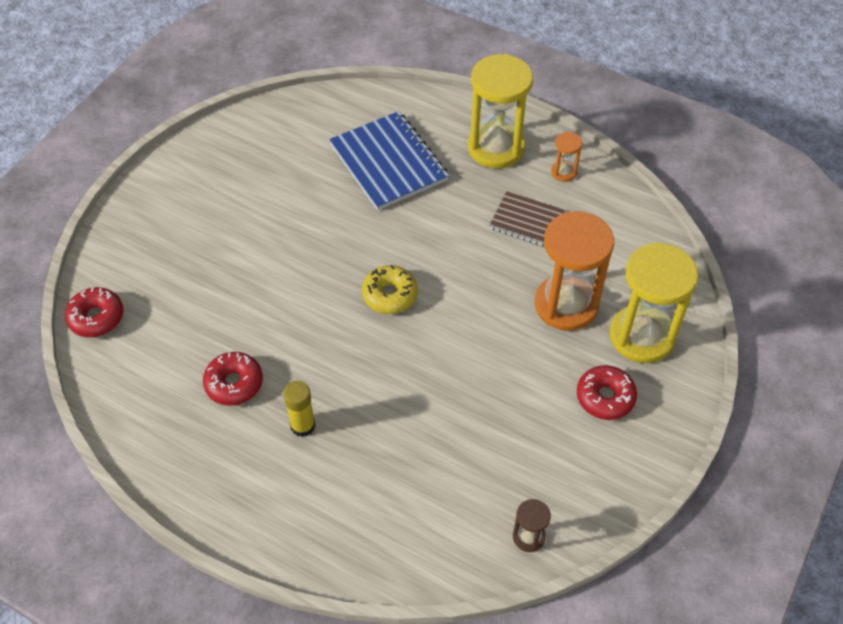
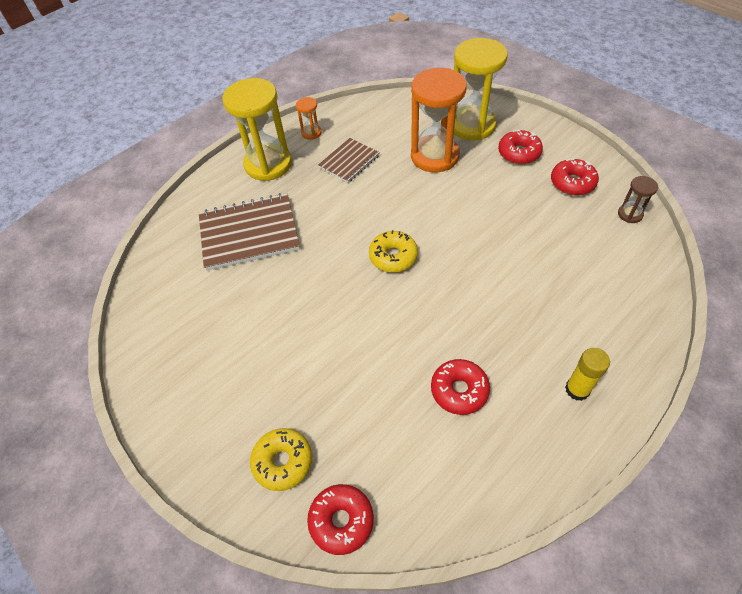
camera: 70 degrees left, 0 degrees up
(142, 263) = (283, 462): none -> yellow donut
(303, 426) = (515, 340): yellow glue stick -> yellow glue stick (577, 389)
(388, 162) = (249, 233): blue notebook -> brown notebook
(567, 465) = (572, 183): none -> red donut

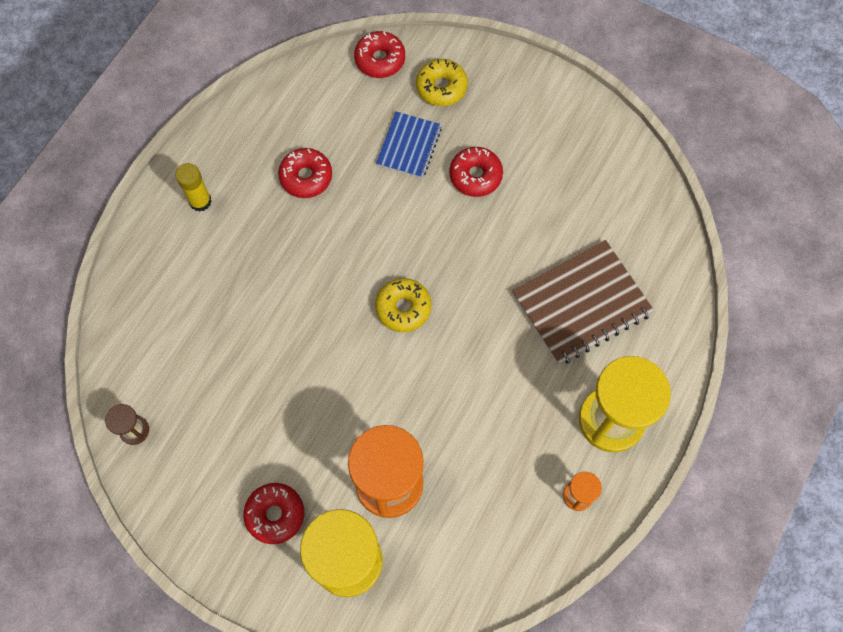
camera: 160 degrees right, 15 degrees up
(342, 399) = (409, 146): none -> blue notebook
(349, 161) = (503, 448): brown notebook -> none
(572, 183) = (203, 470): red donut -> red donut (475, 176)

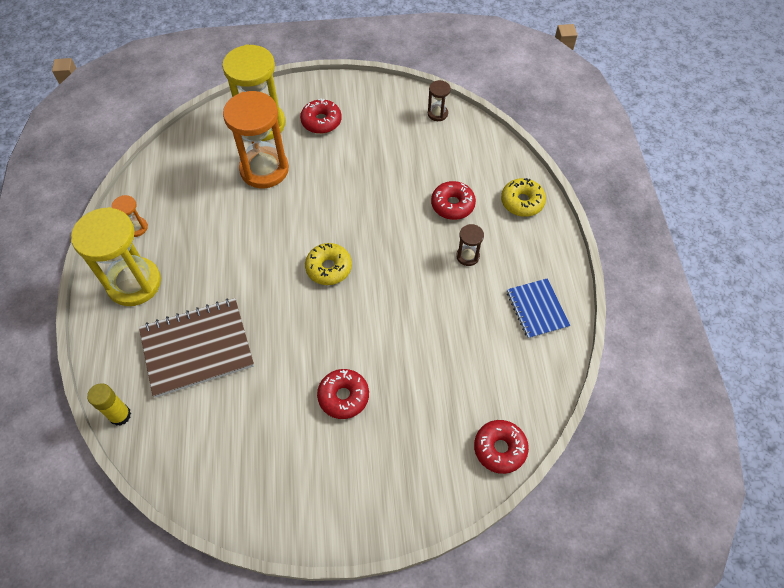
camera: 145 degrees right, 10 degrees down
(200, 201) = (527, 250): yellow glue stick -> yellow glue stick (120, 415)
(260, 232) = (467, 256): none -> brown hourglass
(306, 177) = (471, 312): red donut -> red donut (452, 205)
(409, 146) = (414, 387): blue notebook -> blue notebook (537, 309)
(441, 87) = (428, 458): yellow donut -> yellow donut (522, 202)
(581, 304) = (197, 348): brown notebook -> brown notebook turned 45 degrees clockwise

